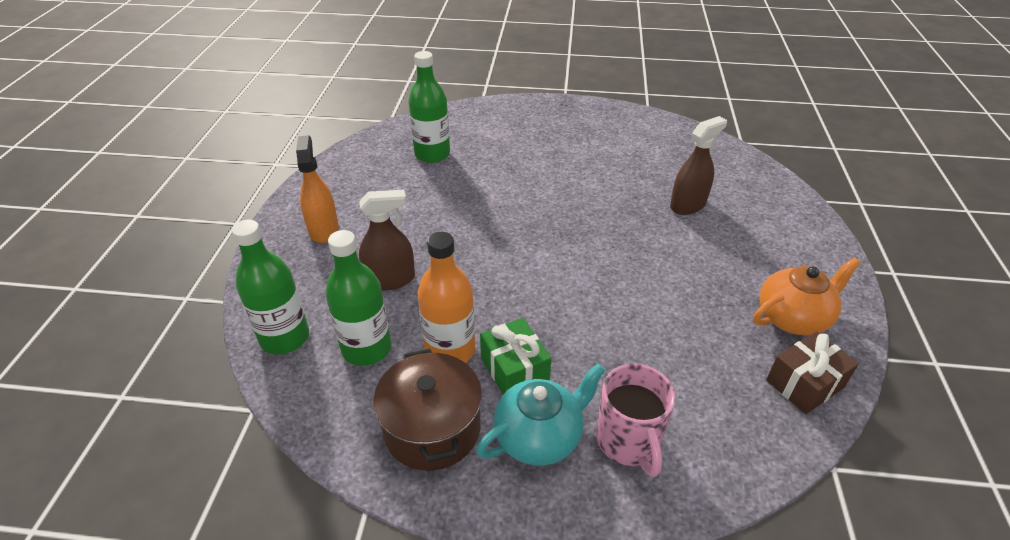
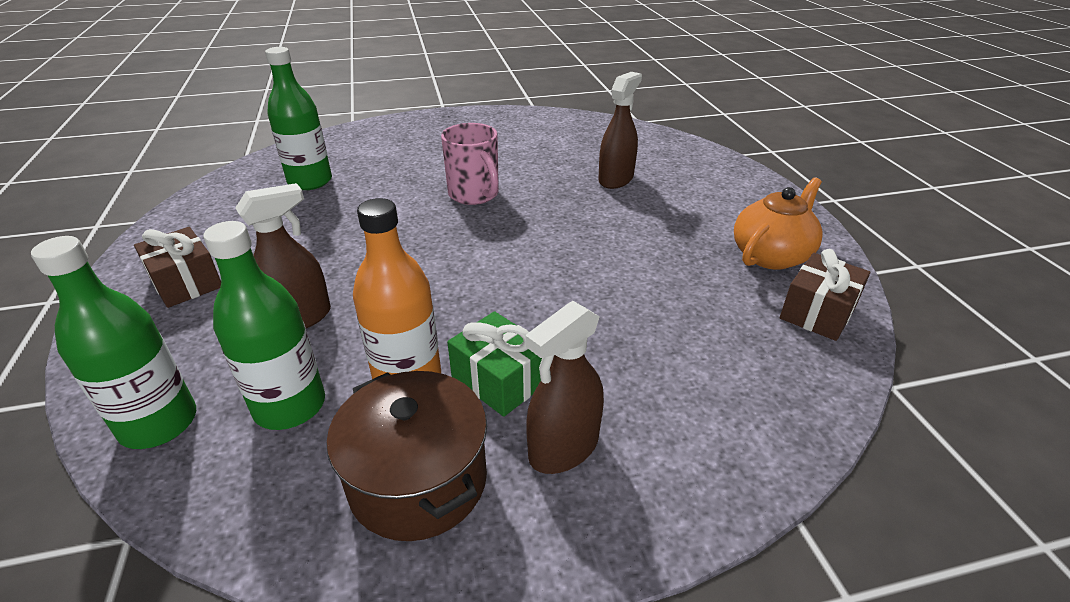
camera: 20 degrees left, 5 degrees down
(323, 229) = (186, 282): orange spray bottle -> brown gift
(539, 436) = (563, 447): turquoise teapot -> brown spray bottle
(628, 441) = (671, 422): pink mug -> pink mug (474, 194)

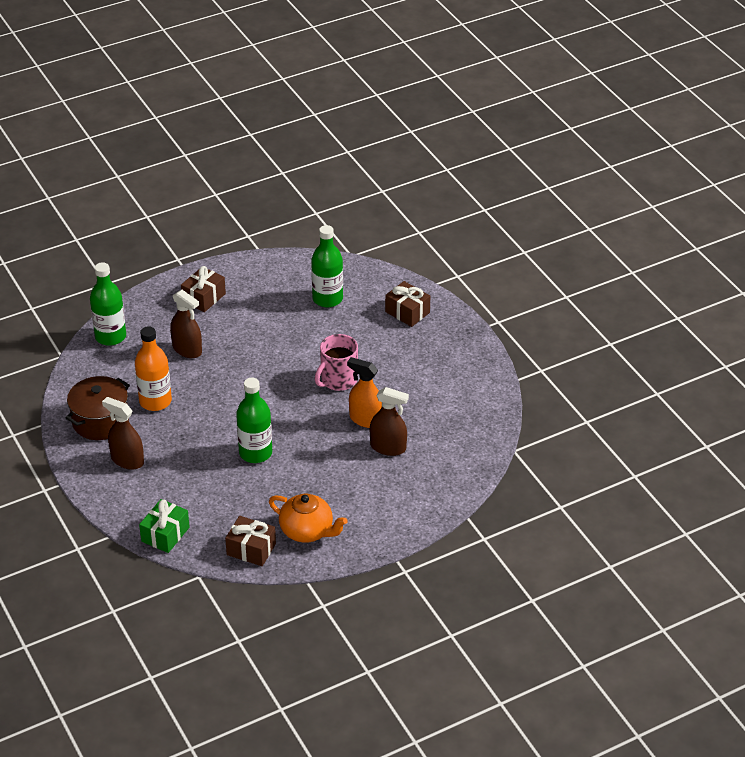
camera: 75 degrees right, 5 degrees up
(290, 406) = (129, 370): green bottle -> green bottle (255, 453)
(386, 139) = (407, 312): none -> brown gift
(499, 380) = (163, 432): green gift -> green gift (165, 534)
(559, 186) = (366, 419): none -> orange spray bottle

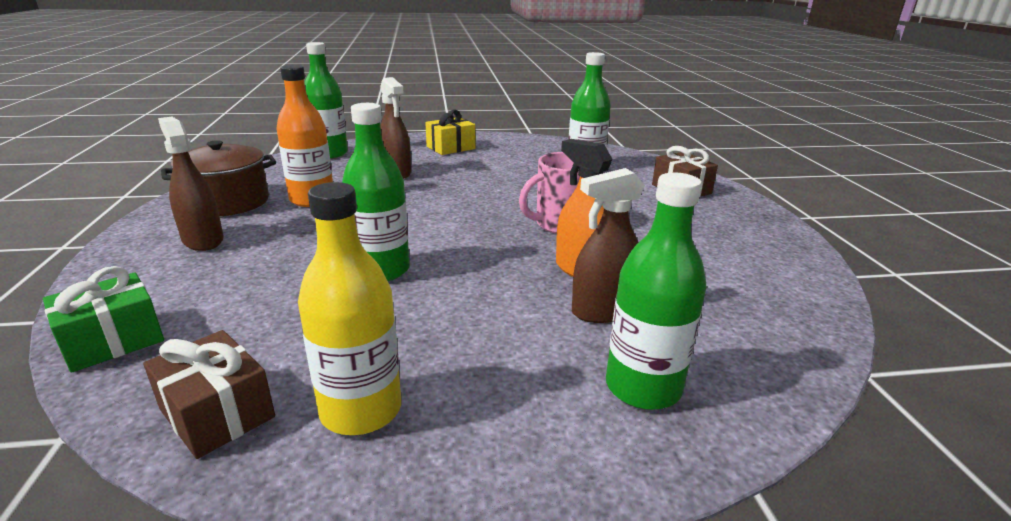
camera: 20 degrees right, 15 degrees down
(204, 298) = (450, 148): brown gift -> yellow gift
(307, 531) = (361, 410): orange teapot -> yellow bottle
(388, 447) = (603, 311): brown spray bottle -> brown spray bottle turned 120 degrees clockwise
(418, 487) = (643, 387): none -> green bottle

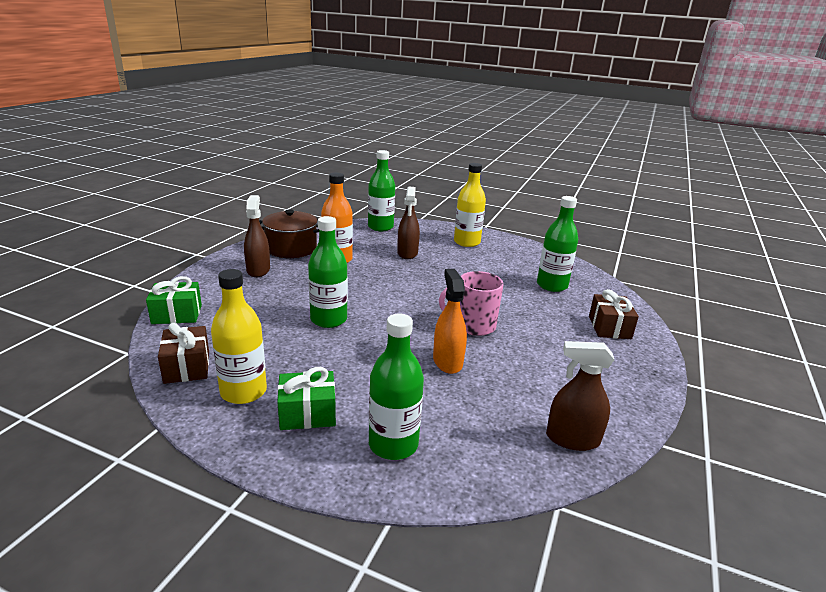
camera: 30 degrees right, 0 degrees up
(450, 148) = (467, 242): yellow gift -> yellow bottle
(491, 398) = (307, 413): none -> green gift
(603, 311) = (427, 392): brown spray bottle -> brown spray bottle (572, 439)

